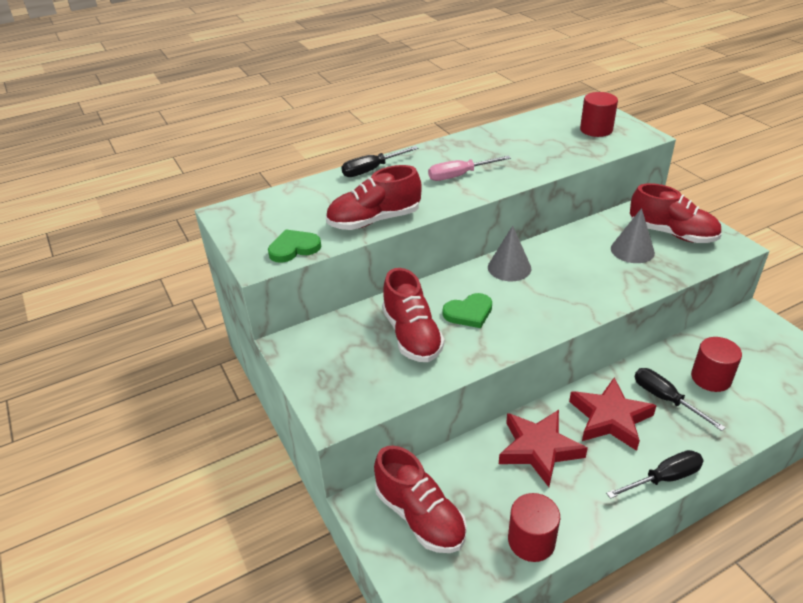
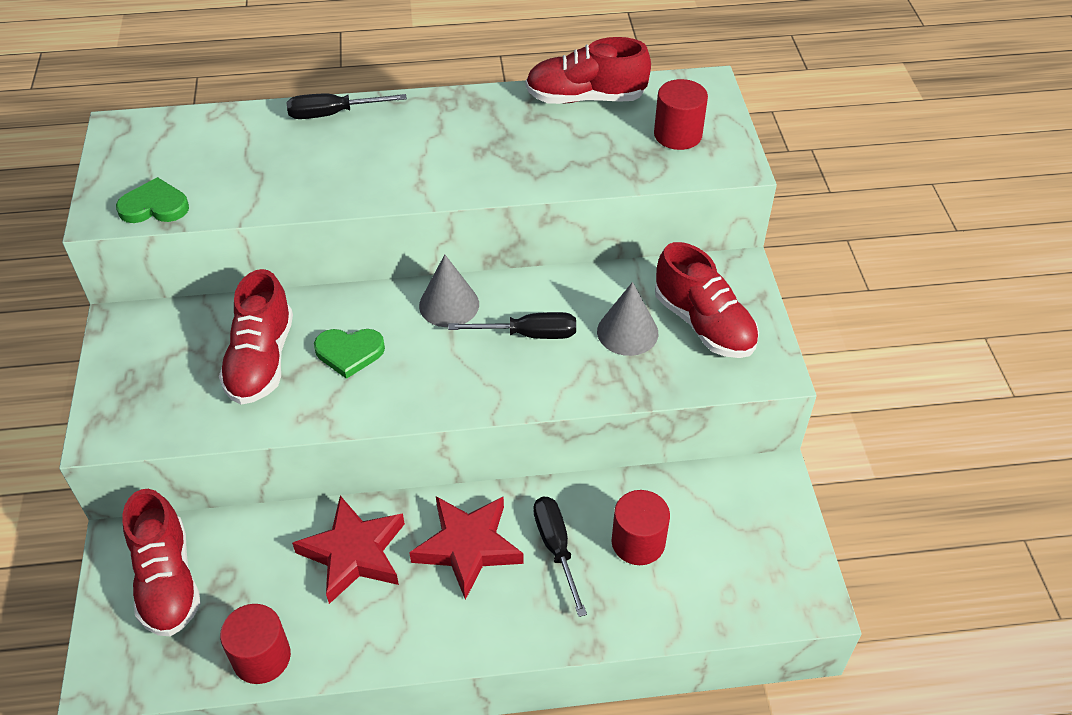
camera: 20 degrees right, 10 degrees up
(374, 220) = (274, 195): red shoe -> red shoe (585, 98)
(459, 175) = (432, 157): pink screwdriver -> none
(664, 478) = (468, 646): black screwdriver -> black screwdriver (529, 334)

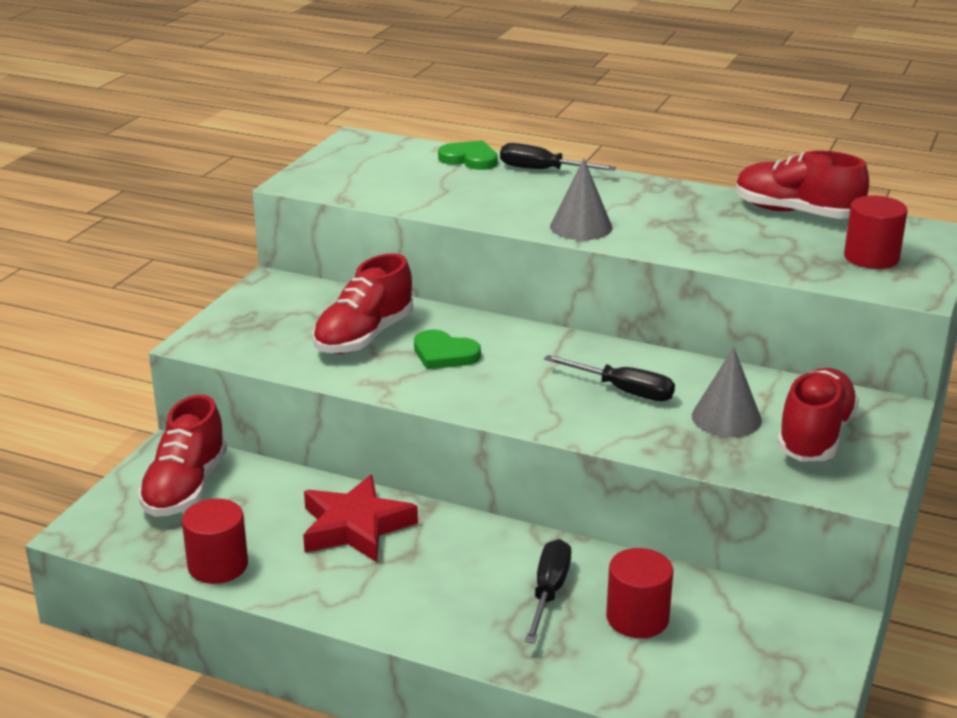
camera: 30 degrees right, 20 degrees down
(154, 206) = (341, 187): green heart -> green heart (470, 159)
(449, 304) = (563, 350): grey cone -> grey cone (581, 227)
(468, 547) = (463, 560): red star -> none
(703, 324) = (814, 436): red shoe -> red shoe turned 150 degrees counterclockwise

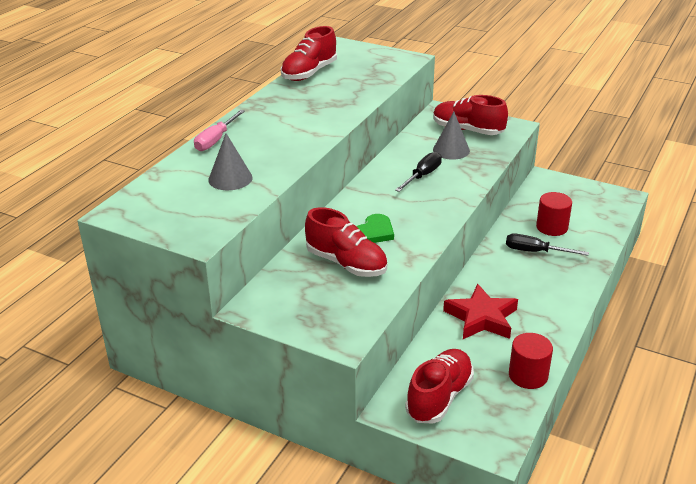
camera: 85 degrees left, 5 degrees up
(185, 488) = (439, 397): red shoe -> red shoe turned 75 degrees counterclockwise
(470, 159) = (182, 165): green heart -> none
(542, 170) = (216, 140): black screwdriver -> pink screwdriver
(581, 227) = (314, 133): grey cone -> grey cone (230, 178)
(871, 257) = (370, 62): red cylinder -> none

